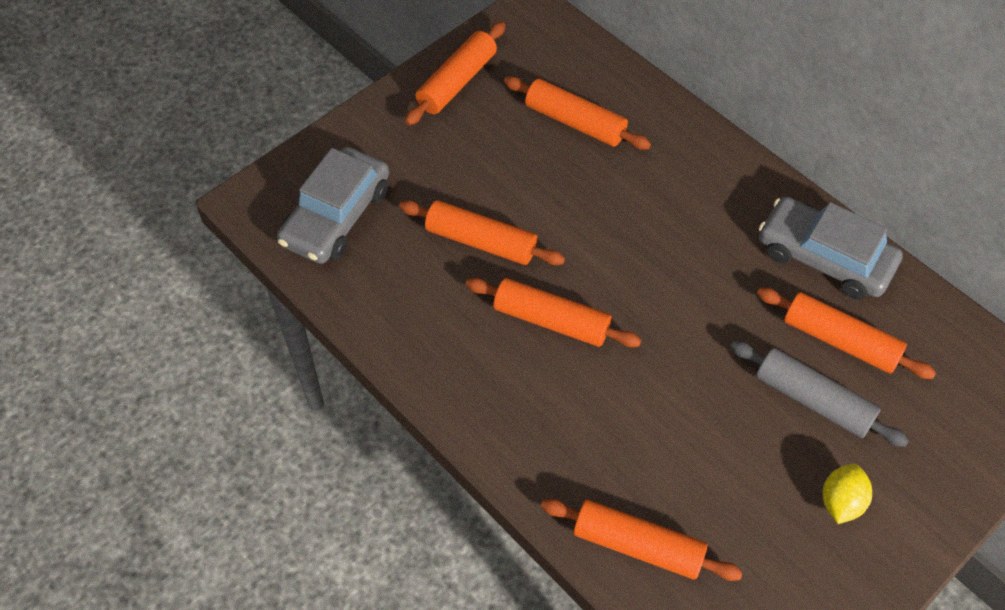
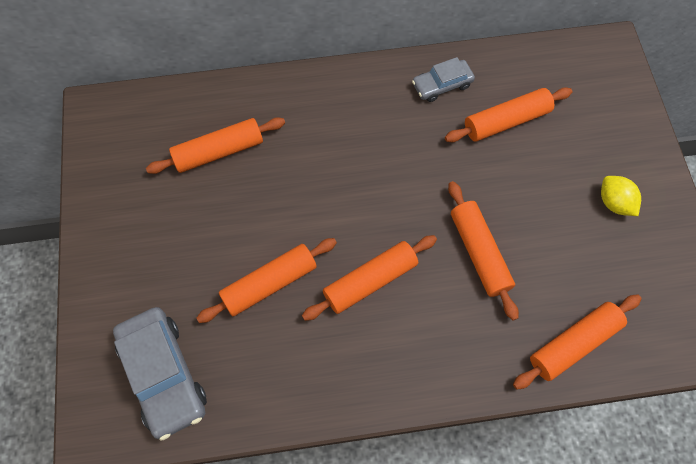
camera: 55 degrees left, 10 degrees up
(457, 82) = (114, 204): orange rolling pin -> orange rolling pin (479, 252)
(813, 400) = (537, 166): grey rolling pin -> none
(824, 257) = (442, 85): grey car -> grey car, size x0.58

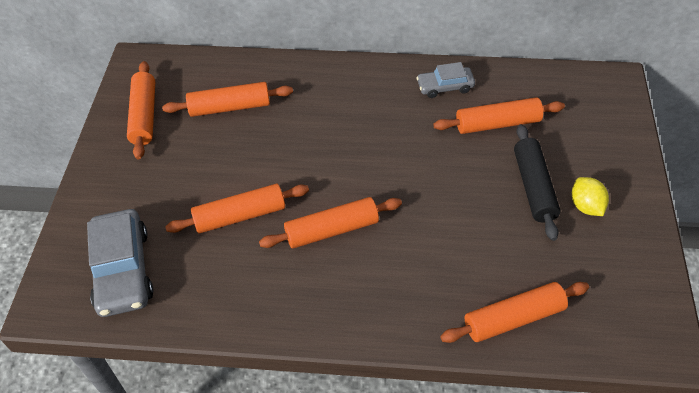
camera: 15 degrees right, 15 degrees down
(479, 252) = (442, 225): orange rolling pin -> orange rolling pin (144, 116)
(559, 190) = (533, 187): none -> black rolling pin

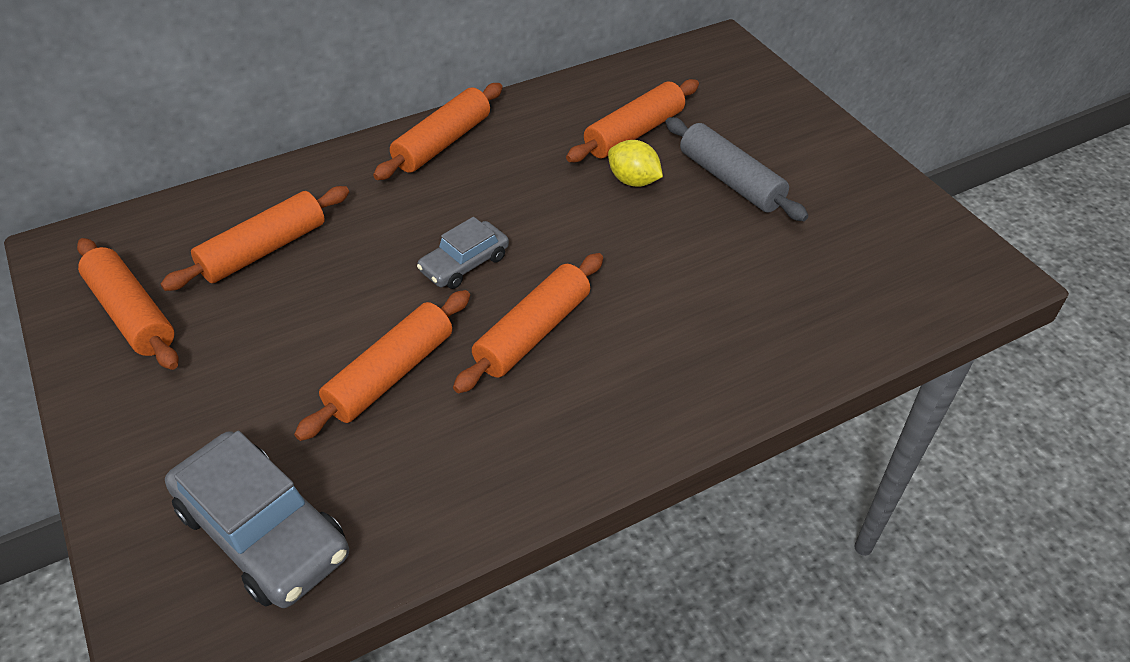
camera: 35 degrees left, 5 degrees down
(445, 87) = (539, 118): grey car -> grey car (464, 263)
(513, 318) = (828, 324): orange rolling pin -> orange rolling pin (442, 143)
(533, 187) = (730, 180): black rolling pin -> grey rolling pin
(586, 206) = (801, 176): yellow lemon -> yellow lemon (633, 181)

